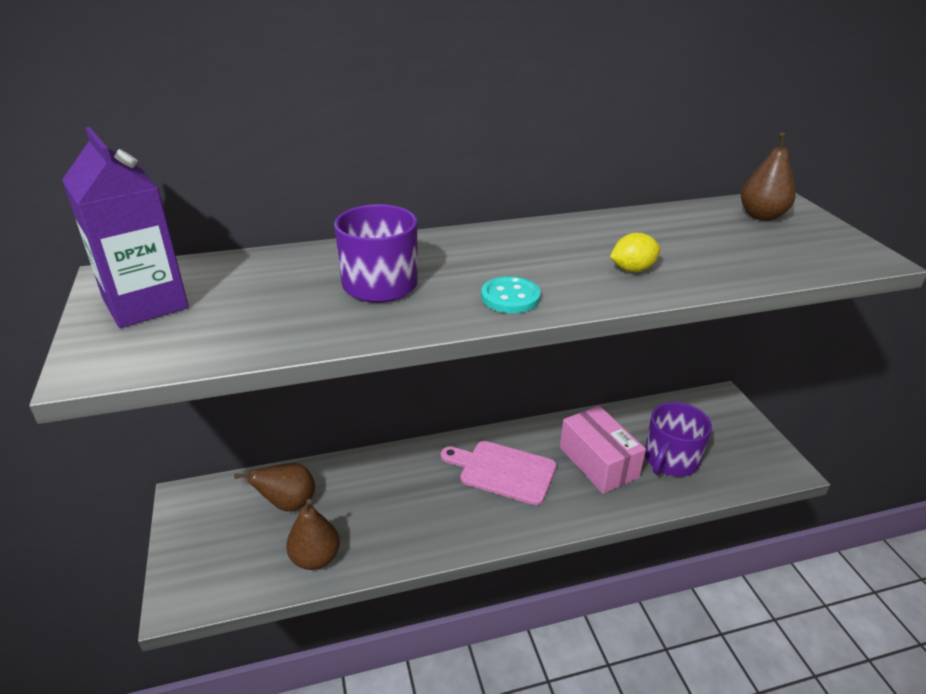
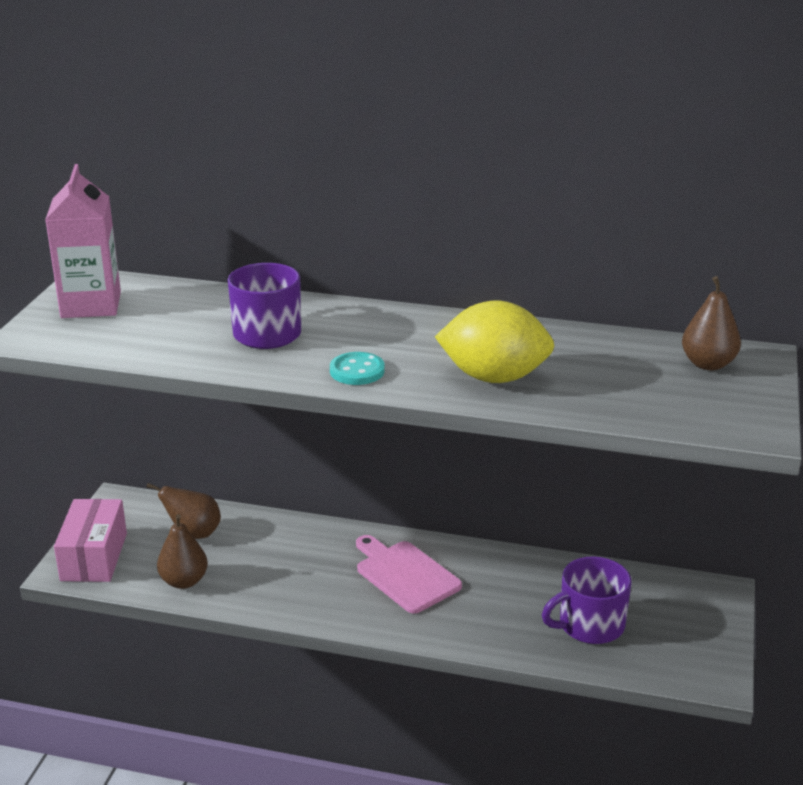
camera: 30 degrees right, 5 degrees down
(145, 303) = (91, 305): purple carton -> pink carton
(598, 462) = (508, 600): pink box -> pink box (94, 557)
(632, 269) = (494, 377): yellow lemon -> yellow lemon, size x2.09

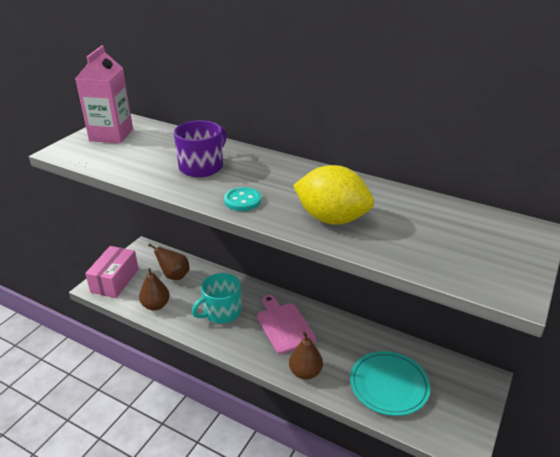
camera: 15 degrees right, 5 degrees up
(297, 572) = (221, 312): none -> turquoise mug
(589, 625) = (389, 385): purple mug -> turquoise plate
(708, 364) = (492, 231): brown pear -> brown pear (305, 372)

